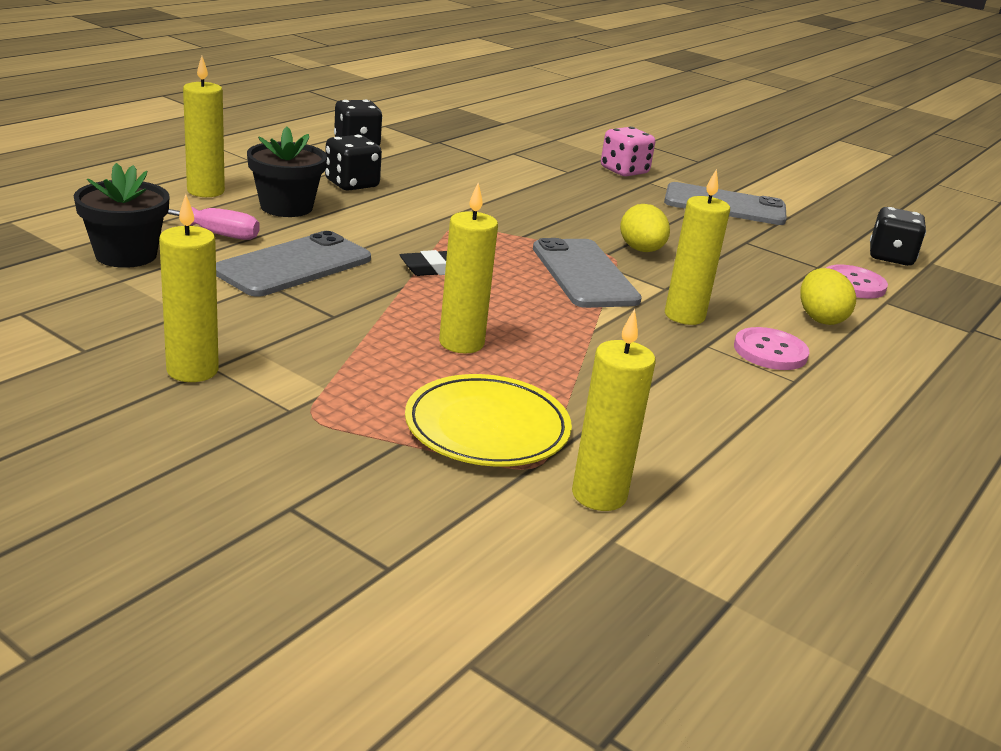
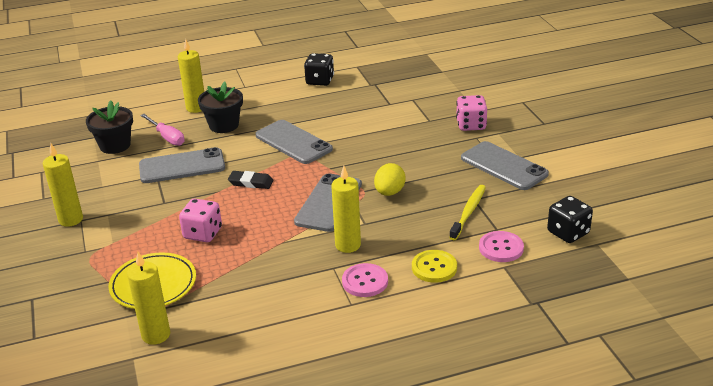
camera: 40 degrees right, 5 degrees up
(352, 184) = (279, 113): black dice -> none
(426, 214) = (293, 142): none -> grey phone
(461, 343) = (203, 233): yellow candle -> pink dice
(762, 255) = (468, 212): none -> yellow toothbrush
(820, 318) = (434, 267): yellow egg -> yellow button

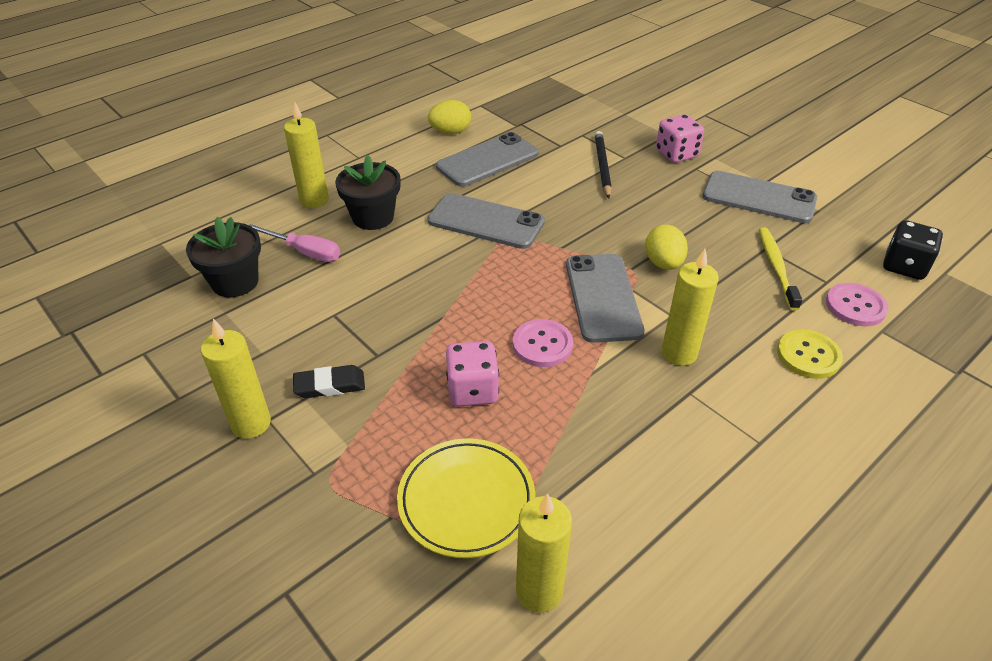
camera: 25 degrees left, 10 degrees up
(182, 166) = (361, 292): grey phone -> grey phone (487, 160)
(251, 183) = (477, 293): black eraser -> black eraser (330, 385)
(320, 81) = (450, 132): black dice -> yellow egg
(365, 281) = (747, 402): pink button -> pink button (542, 345)
(406, 123) = (602, 166): none -> black pencil

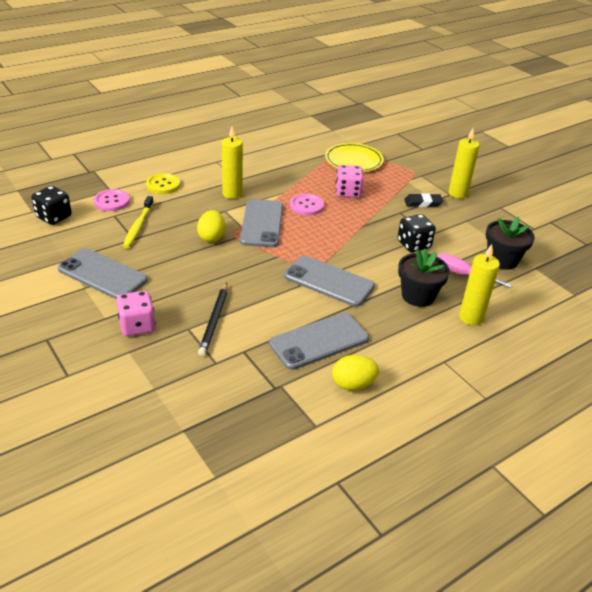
camera: 175 degrees left, 5 degrees down
(364, 291) = (413, 245): none -> black dice
(539, 591) = (328, 139): yellow candle -> none

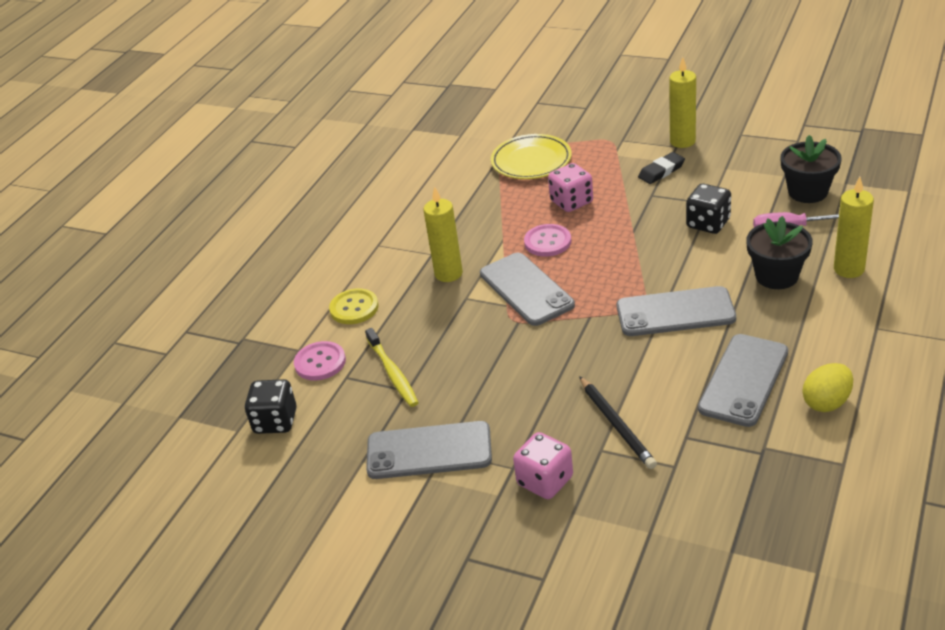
camera: 25 degrees left, 0 degrees up
(211, 237) = (493, 337): yellow egg -> none

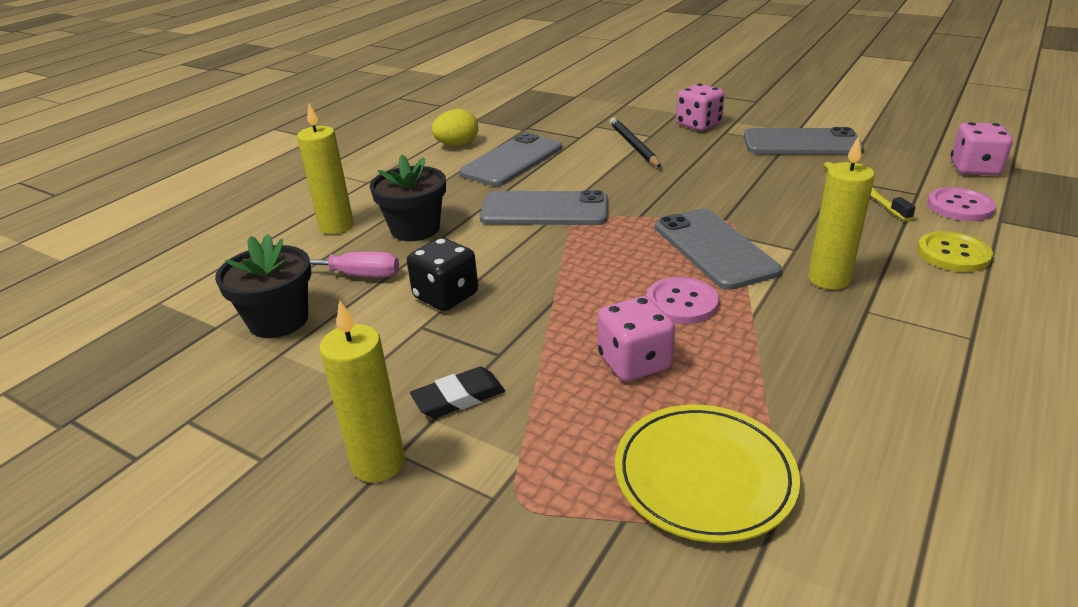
camera: 175 degrees left, 5 degrees down
(275, 421) = (974, 169): black dice -> pink dice

